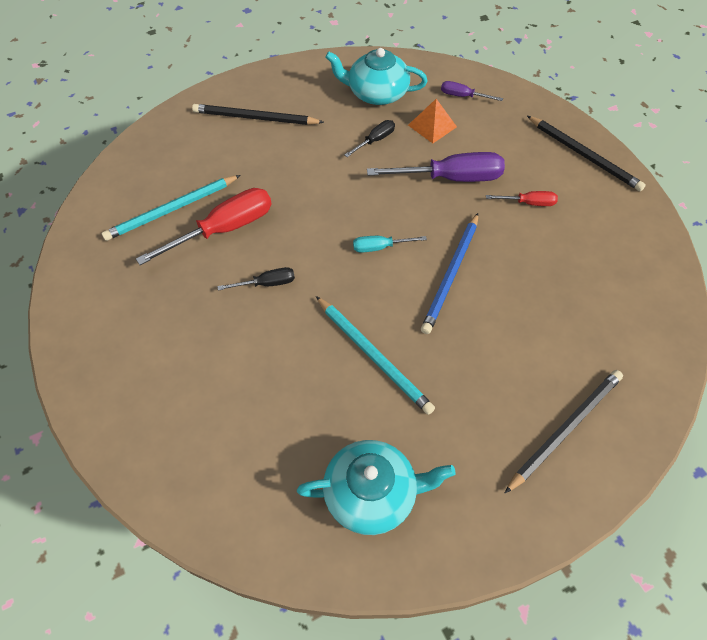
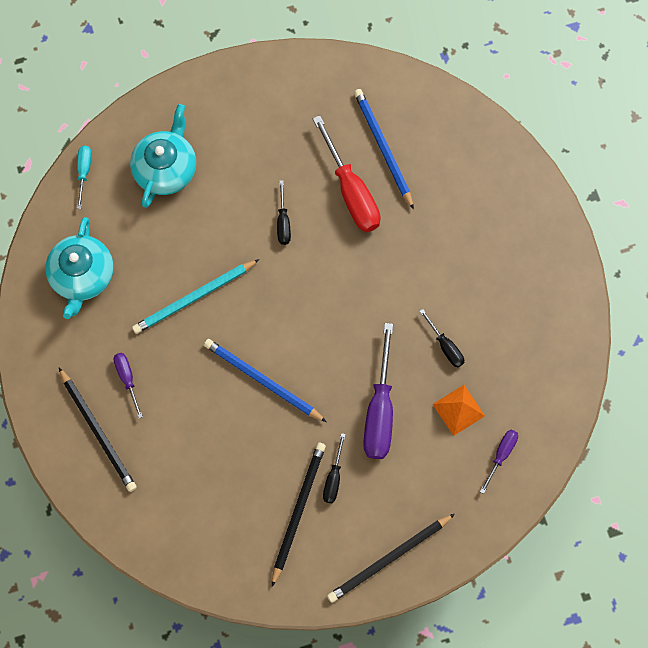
camera: 100 degrees right, 15 degrees up
(171, 210) = (383, 148): turquoise pencil -> blue pencil
(255, 118) = (497, 231): black pencil -> black pencil (298, 511)
(376, 93) = (519, 362): turquoise teapot -> turquoise teapot (166, 169)
(380, 247) = (305, 324): turquoise screwdriver -> turquoise screwdriver (84, 172)
(491, 409) = (127, 379): none -> purple screwdriver
(528, 203) = (333, 478): red screwdriver -> black screwdriver

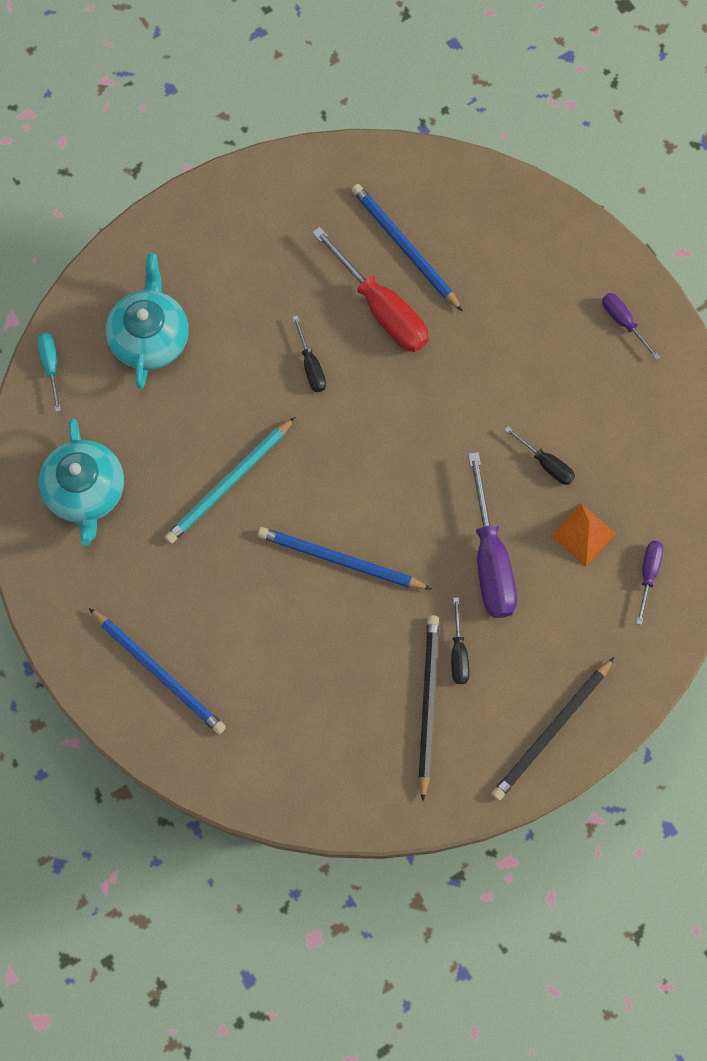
camera: 15 degrees left, 0 degrees up
(98, 431) = (159, 673): black pencil -> blue pencil
(127, 379) = (176, 600): purple screwdriver -> purple screwdriver (623, 322)

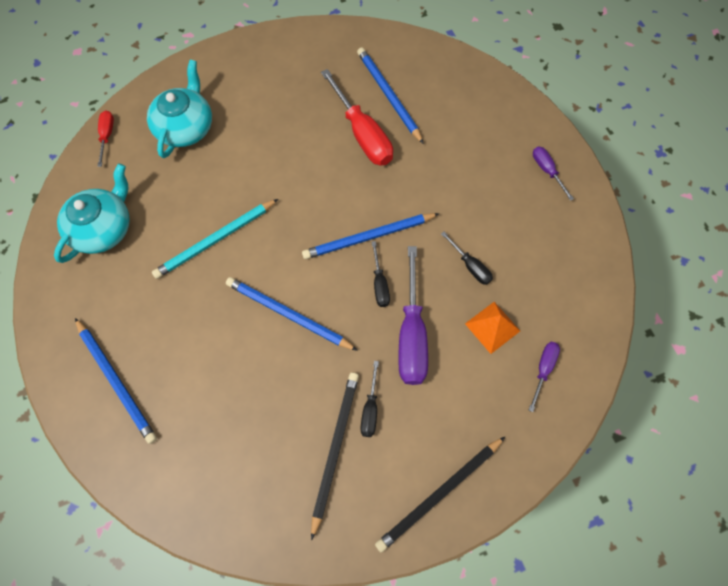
camera: 10 degrees right, 5 degrees down
(51, 366) = (107, 136): turquoise screwdriver -> red screwdriver
(85, 491) = (103, 228): turquoise teapot -> turquoise teapot turned 150 degrees counterclockwise
(311, 366) = (300, 165): black screwdriver -> black screwdriver (380, 284)
(416, 448) = (368, 237): none -> blue pencil

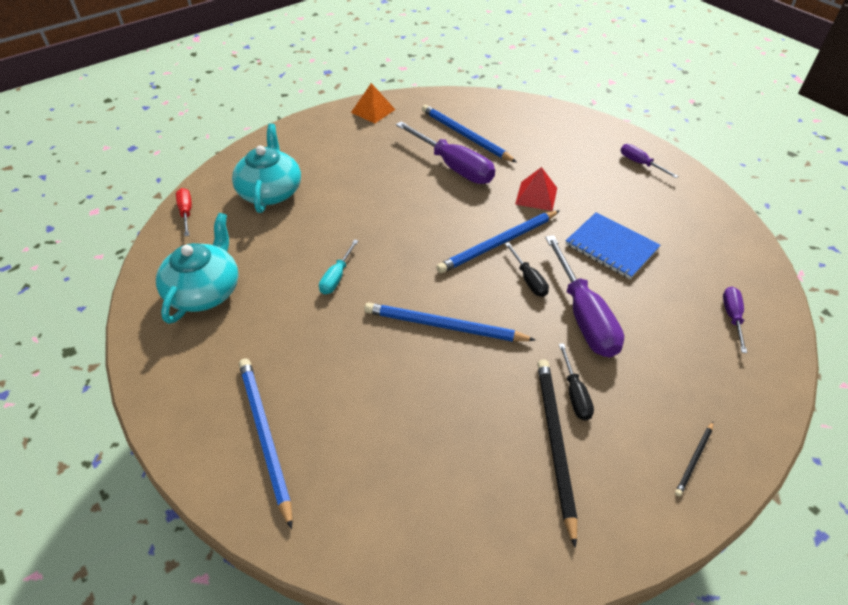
camera: 15 degrees left, 20 degrees down
(116, 381) = (265, 436): blue pencil -> blue pencil turned 150 degrees counterclockwise
(215, 240) = (337, 277): turquoise pencil -> turquoise screwdriver
(362, 134) = (454, 167): red screwdriver -> purple screwdriver
(426, 188) = (536, 196): none -> red pyramid
(439, 494) = (694, 460): black pencil -> black pencil, size x0.48
(470, 266) = (611, 247): black screwdriver -> blue notebook
(492, 327) = (661, 292): orange pyramid -> orange pyramid (373, 111)

